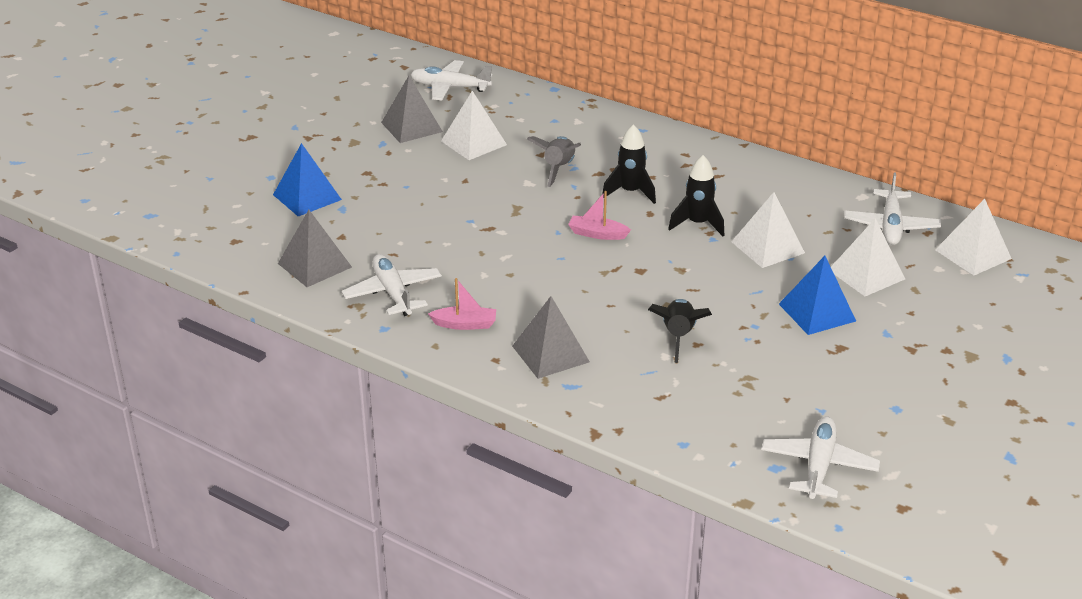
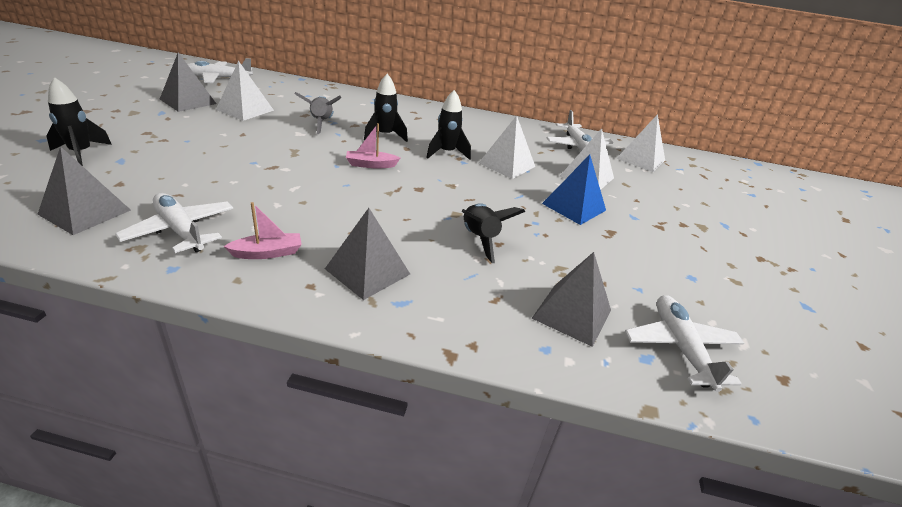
camera: 25 degrees left, 0 degrees up
(307, 197) = (81, 153): blue pyramid -> black rocket
(729, 421) = (572, 314): none -> grey pyramid

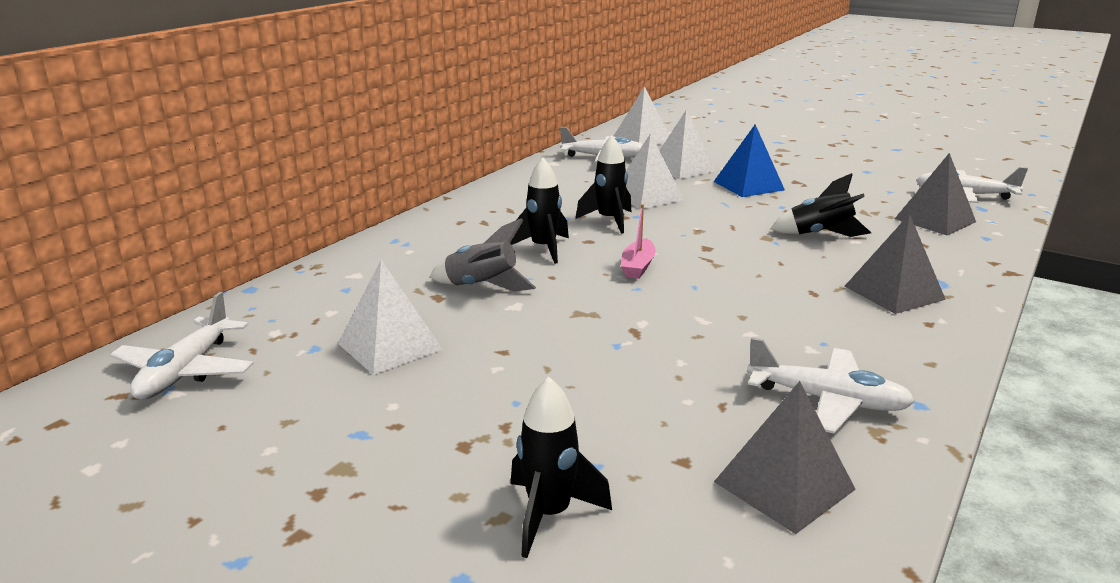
camera: 65 degrees left, 10 degrees down
(180, 230) = (828, 401): white plane -> white plane turned 135 degrees counterclockwise
(188, 101) = (311, 404): grey pyramid -> none
(267, 253) = (871, 343): pink boat -> none

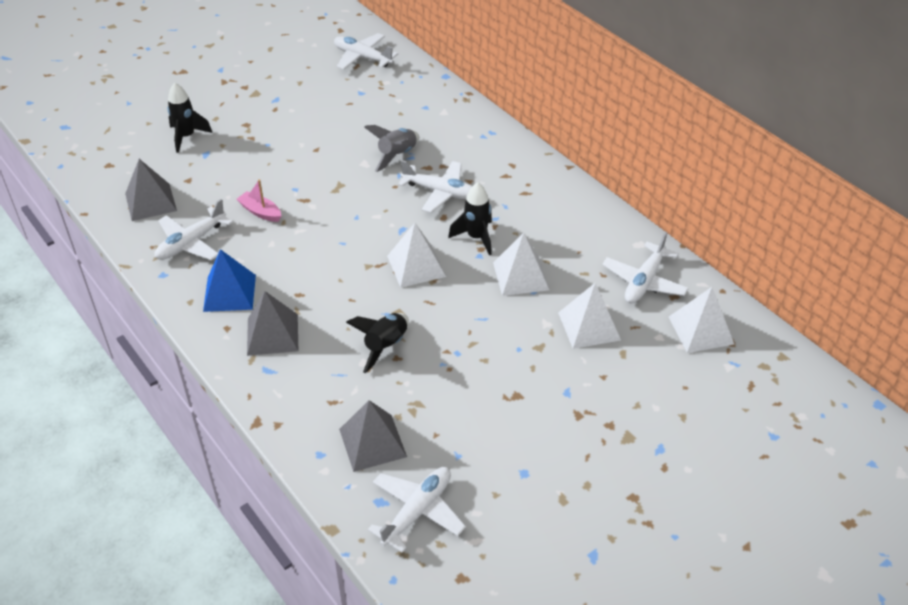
camera: 110 degrees right, 20 degrees up
(390, 346) = (346, 115): white pyramid -> white pyramid (416, 266)
(543, 249) = (440, 192): black rocket -> white plane
(638, 266) = (387, 227): pink boat -> pink boat (260, 212)
(748, 185) = (519, 353): blue pyramid -> blue pyramid (229, 293)

